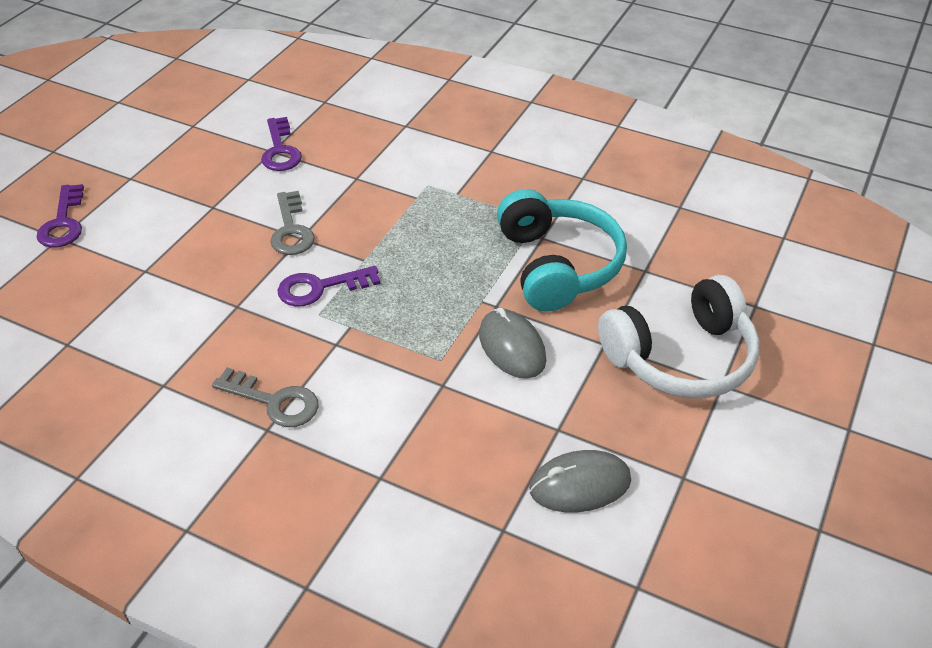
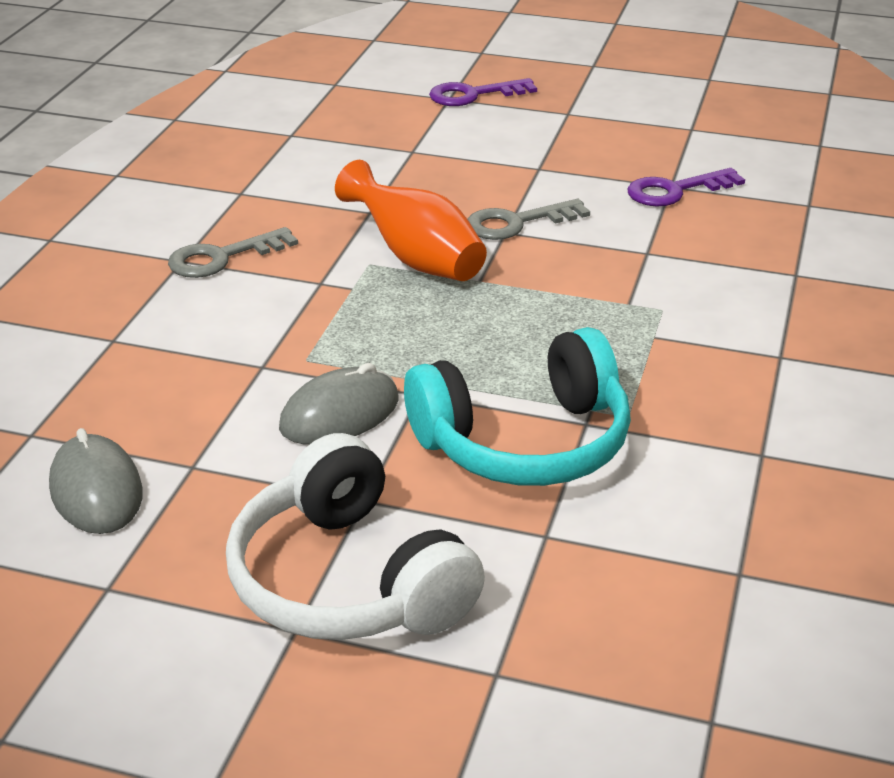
camera: 80 degrees right, 10 degrees down
(274, 401) = (222, 257): grey key -> grey key turned 45 degrees clockwise
(320, 287) = (416, 258): purple key -> orange vase

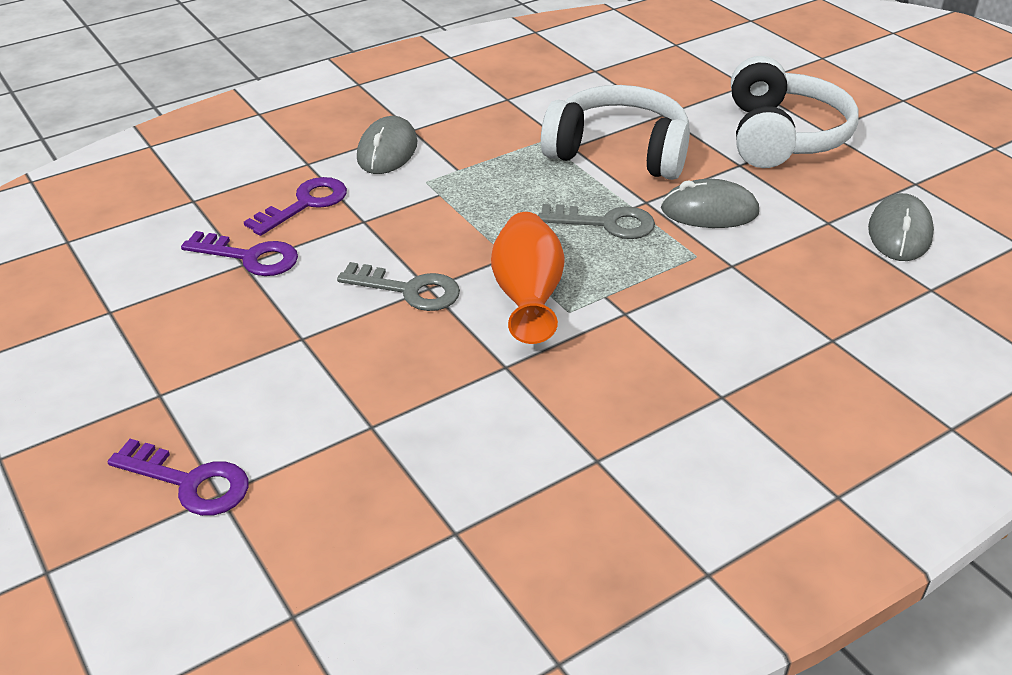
camera: 140 degrees left, 5 degrees up
(222, 257) = (683, 380): grey key -> grey key (605, 223)
(525, 442) = (618, 152): turquoise headphones -> white headphones
(719, 241) = (305, 204): none -> purple key
(754, 320) = (387, 151): none -> grey mouse

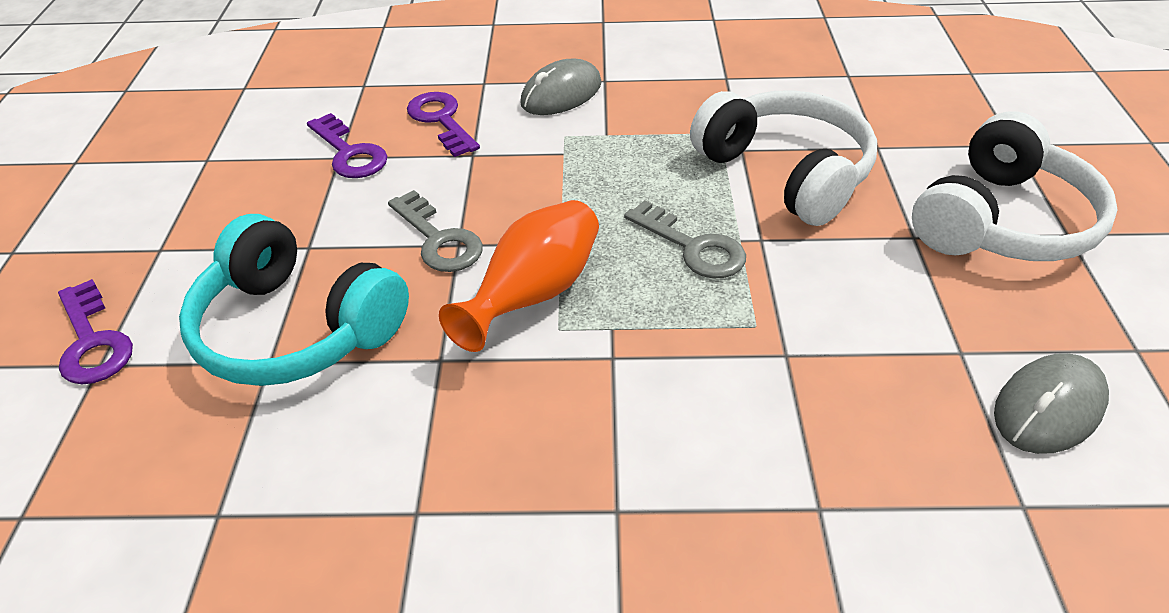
camera: 35 degrees right, 5 degrees up
(305, 204) = (441, 120): purple key -> purple key turned 105 degrees counterclockwise
(366, 395) = (296, 328): none -> turquoise headphones
(709, 211) = (822, 278): grey mouse -> none

